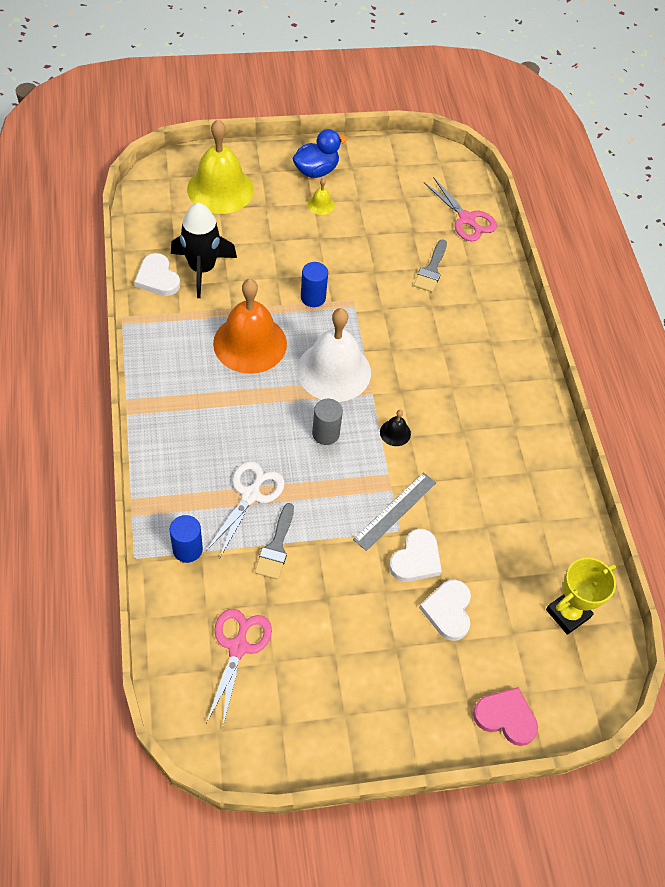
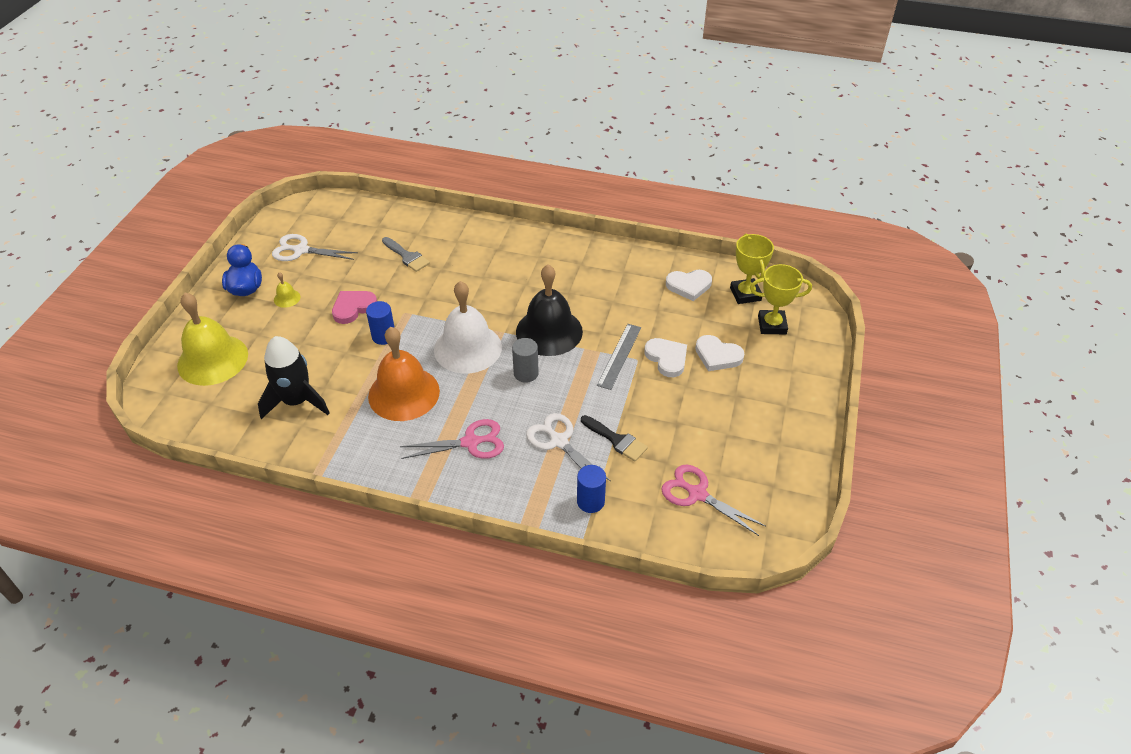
camera: 60 degrees left, 10 degrees down
(157, 278) = (283, 437): white heart -> white heart (689, 286)
(276, 546) = (616, 440): grey brush -> black brush
(388, 186) = (301, 250): none -> white scissors
(395, 433) = (549, 331): black bell -> black bell, size x2.46
(395, 510) = (619, 356): grey ruler -> grey ruler turned 45 degrees clockwise
(466, 219) = (371, 219): pink scissors -> pink scissors (470, 442)
(506, 717) = (811, 355): pink heart -> pink heart (353, 308)
(531, 658) = (772, 325): none -> yellow trophy

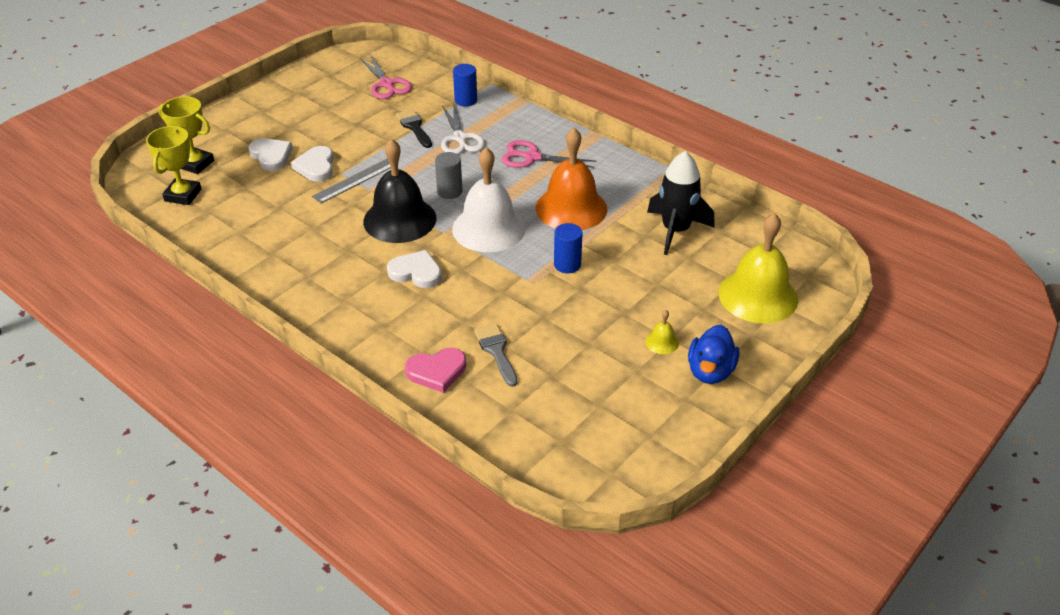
camera: 155 degrees left, 5 degrees down
(301, 250) = (627, 405): white scissors -> none
(353, 308) = (588, 306): pink heart -> pink heart (437, 371)
(689, 286) = (225, 219): white heart -> white heart (416, 272)

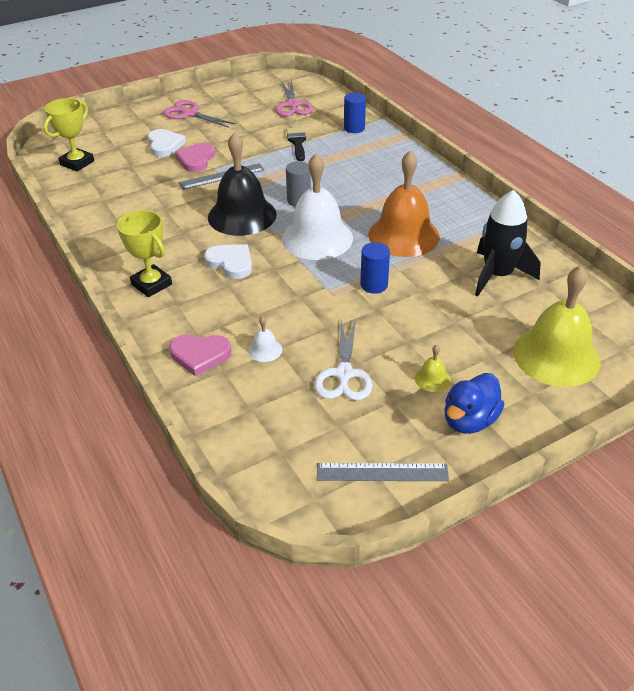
camera: 20 degrees right, 0 degrees up
(195, 164) = (101, 141): yellow trophy -> yellow trophy (151, 284)
(316, 167) = (196, 160): white heart -> pink heart
(460, 138) = (332, 158): white scissors -> white scissors (344, 374)
(496, 351) = (265, 350): grey brush -> white bell
(532, 157) = (389, 185): pink scissors -> pink scissors (189, 114)
(657, 435) = (382, 472): none -> grey ruler

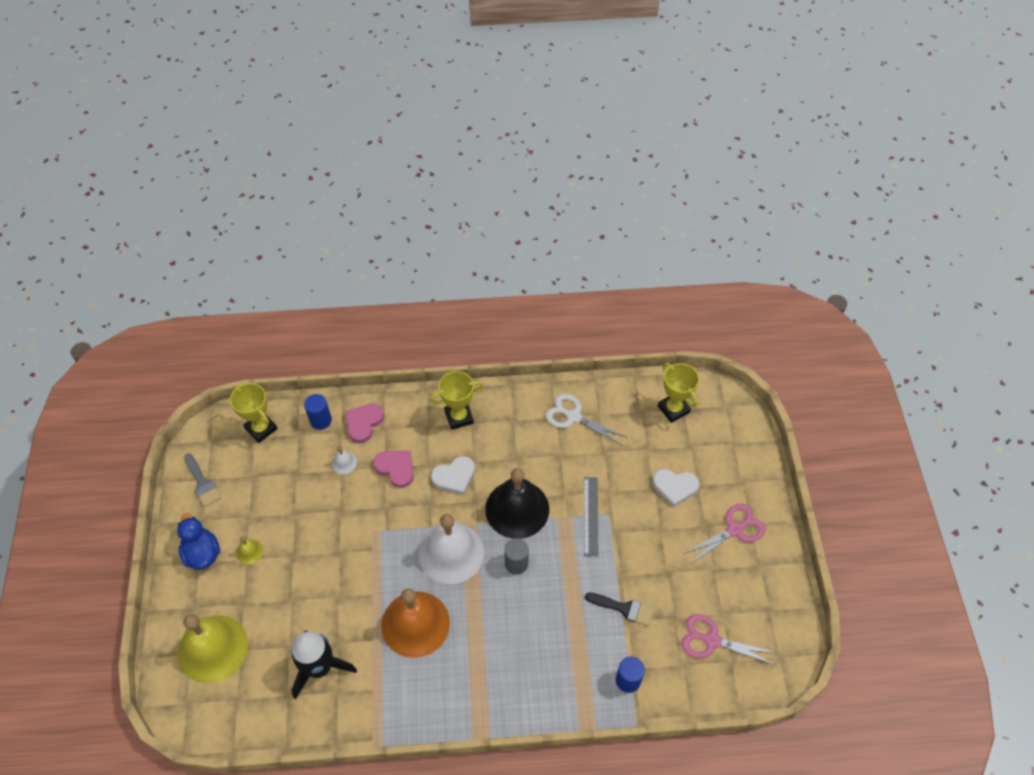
camera: 115 degrees right, 15 degrees up
(196, 160) = (633, 505): pink heart -> pink heart (396, 468)
(263, 451) = (261, 429): none -> yellow trophy
(344, 374) = (290, 500): white scissors -> white scissors (573, 417)
(374, 285) = (366, 565): blue cylinder -> blue cylinder (320, 420)
(382, 472) = (202, 483): grey ruler -> grey brush

